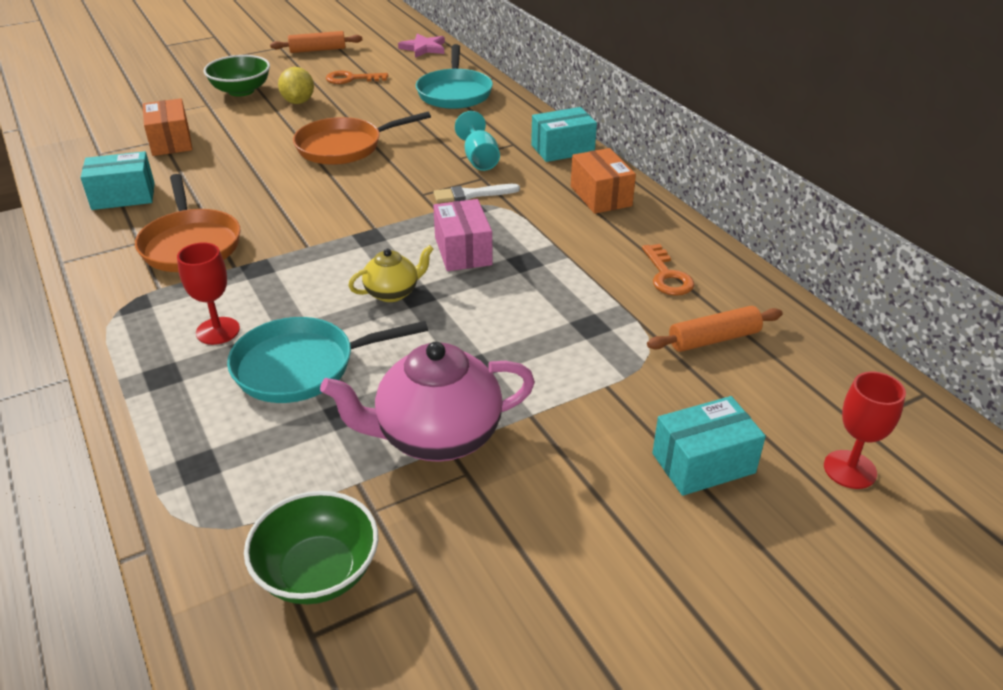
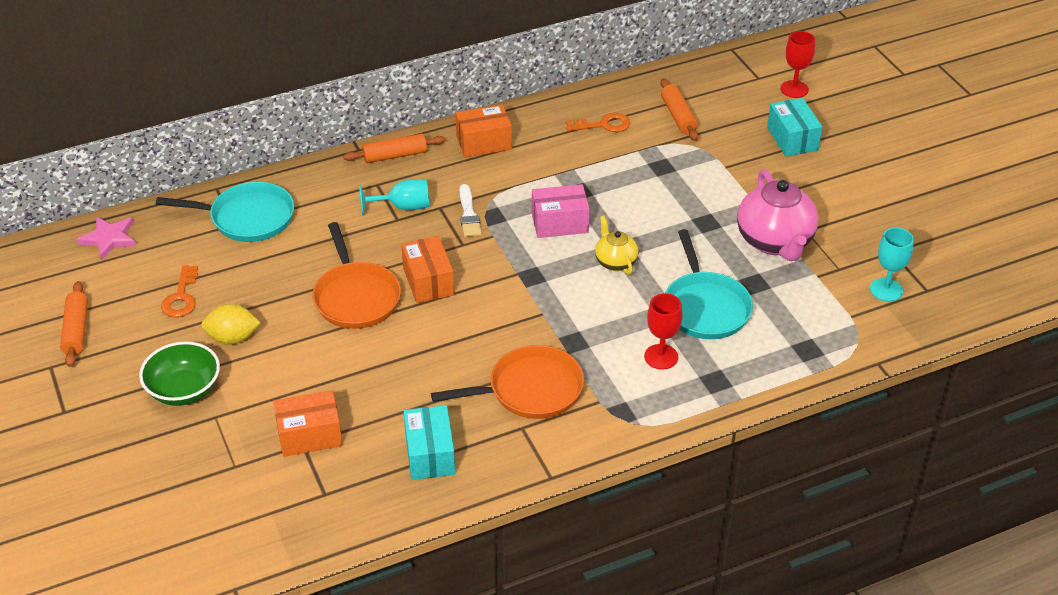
camera: 85 degrees left, 5 degrees up
(318, 572) = (886, 290): green bowl -> turquoise goblet
(364, 179) = (428, 281): none -> orange box
(562, 149) = (395, 155): turquoise box -> orange rolling pin

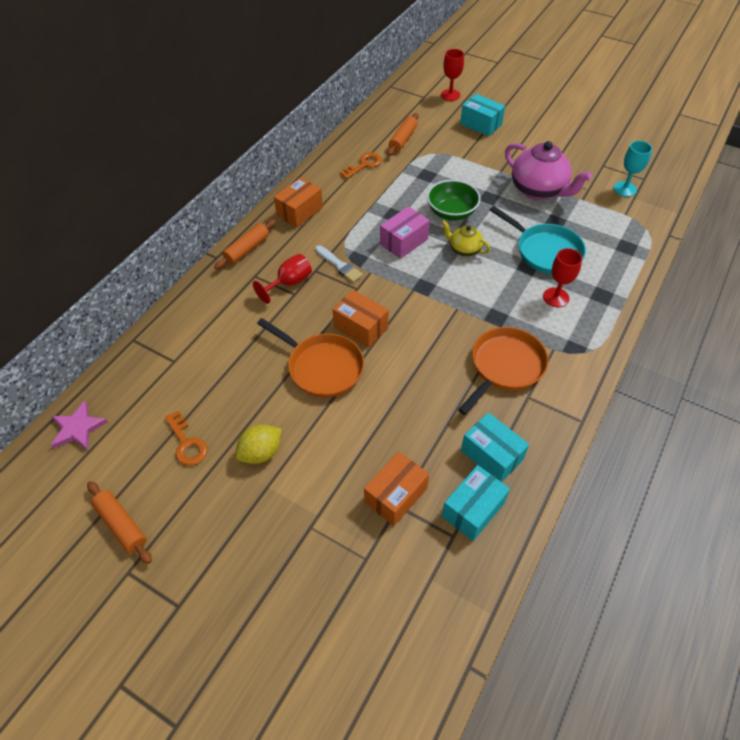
camera: 35 degrees left, 10 degrees up
(184, 390) = (264, 520): green bowl -> green bowl (451, 212)
(247, 218) = (180, 350): turquoise pan -> none
(364, 485) = (473, 509): none -> turquoise box
(403, 207) = (289, 283): turquoise goblet -> red goblet
(678, 116) = (403, 139): orange rolling pin -> orange rolling pin turned 75 degrees clockwise

